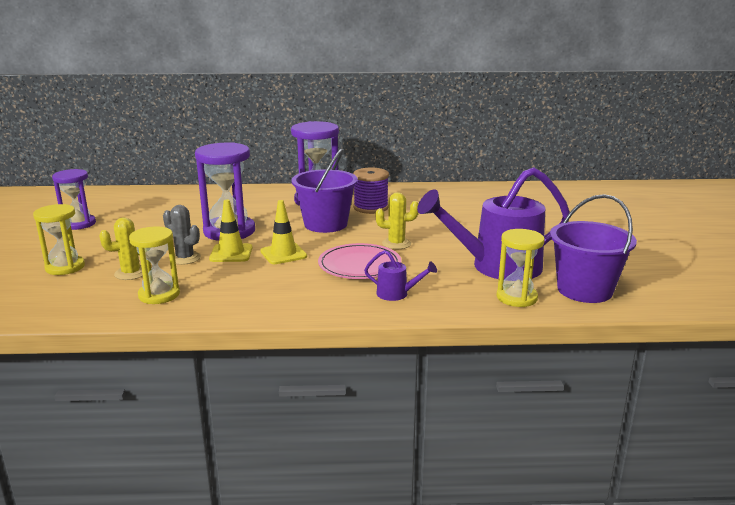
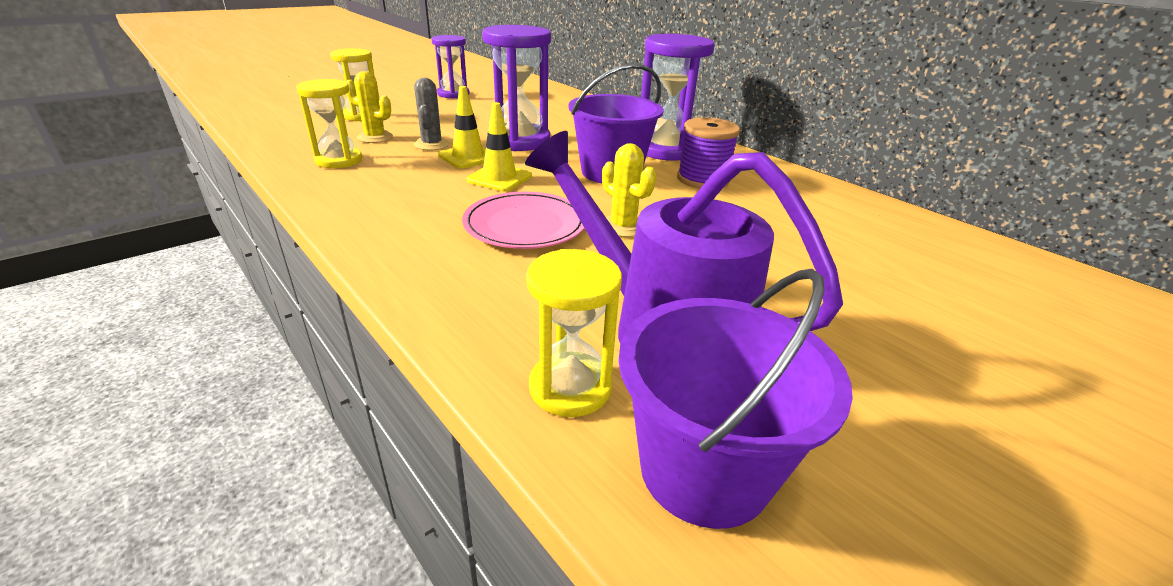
camera: 50 degrees right, 10 degrees up
(397, 294) = (467, 276): purple watering can -> none

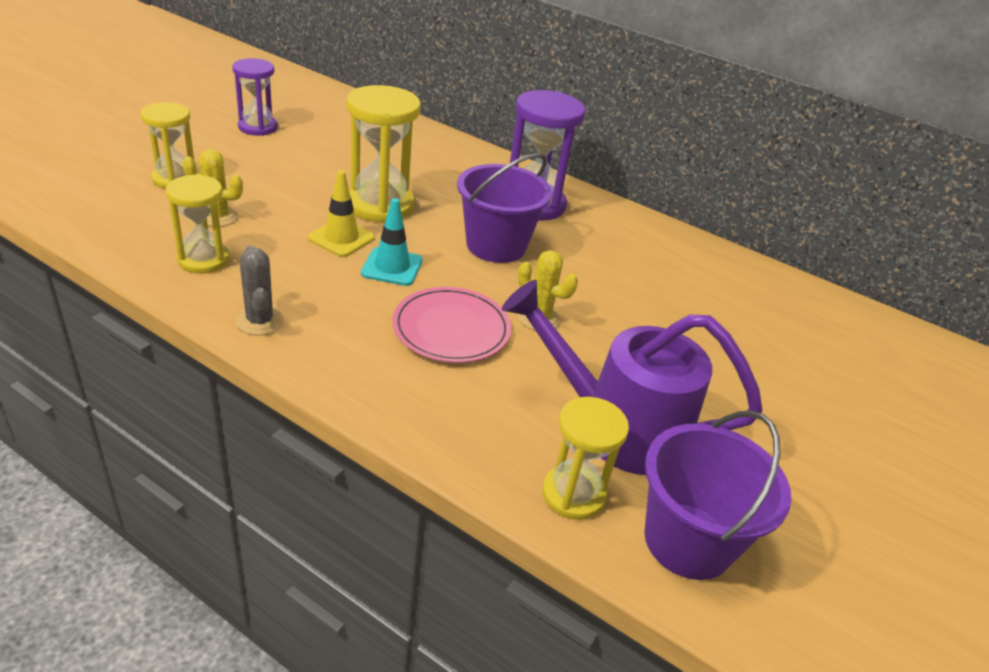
camera: 20 degrees left, 5 degrees up
(431, 144) = (289, 222): grey cactus -> grey cactus (260, 321)
(499, 178) = (392, 267): yellow traffic cone -> turquoise traffic cone
(519, 141) = (380, 205): purple hourglass -> yellow hourglass
(703, 179) = (584, 245): purple spool -> none

